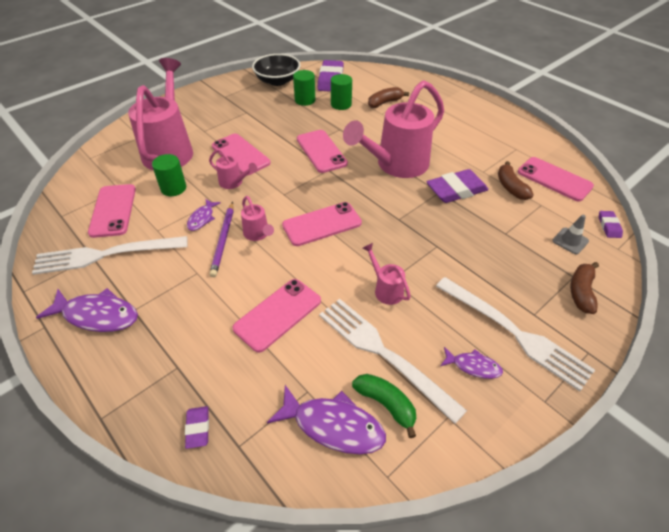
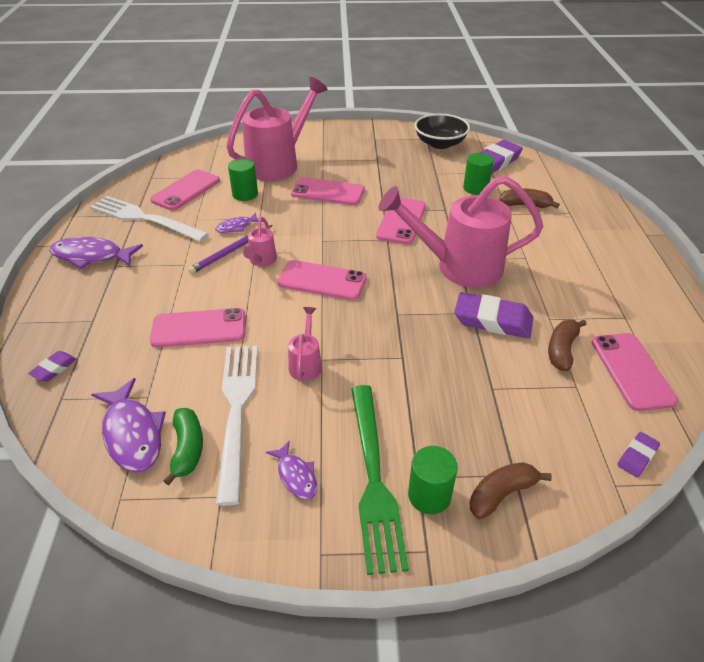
camera: 40 degrees right, 5 degrees down
(97, 315) = (91, 256): purple fish -> purple fish turned 135 degrees clockwise
(234, 182) = (294, 211): pink watering can -> none
(240, 155) = (328, 192): pink phone -> pink phone turned 75 degrees counterclockwise
(305, 100) = (444, 170): green cylinder -> green cylinder (429, 495)
(516, 334) = (374, 480): white fork -> green fork
(570, 241) = (561, 440): grey traffic cone -> none

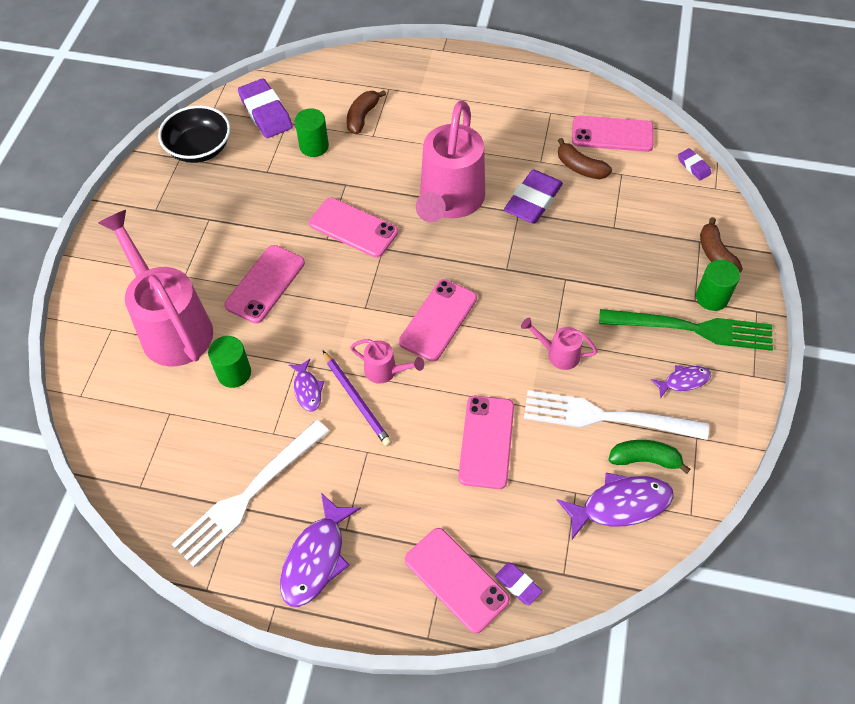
camera: 75 degrees left, 15 degrees up
(186, 190) = (195, 442): pink phone -> pink phone (456, 579)

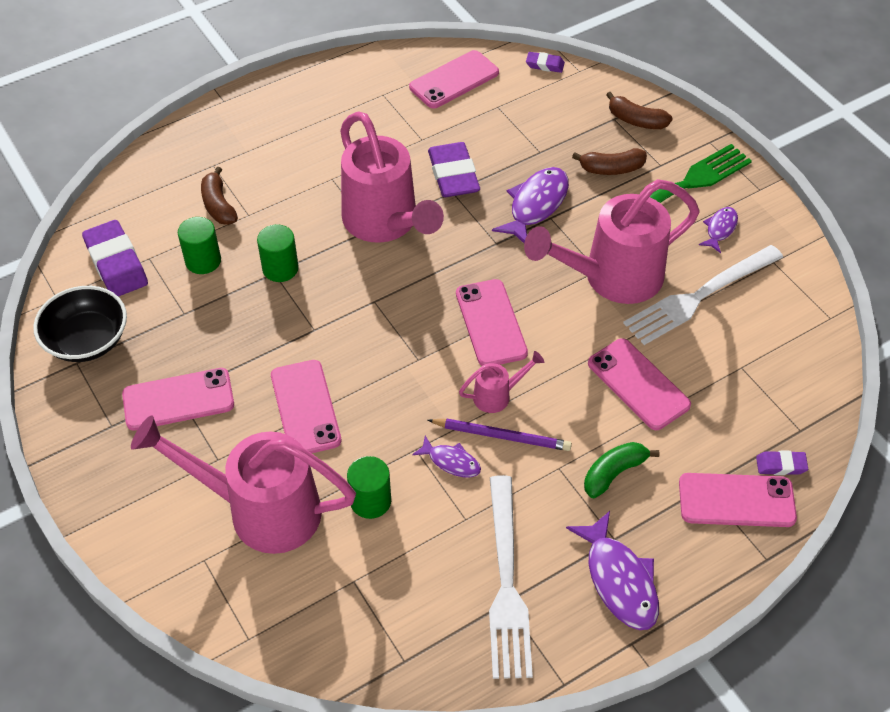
camera: 45 degrees left, 5 degrees down
(265, 113) = (116, 263): purple eraser -> purple eraser turned 45 degrees clockwise
(353, 227) = (327, 303): pink phone -> pink phone (178, 399)
(558, 354) = (612, 278): pink watering can -> pink watering can, size x2.29
(580, 167) = (460, 123): brown banana -> brown banana (611, 169)
(620, 505) = (780, 350): purple fish -> purple fish (536, 205)
(644, 459) = (759, 305): green banana -> green banana (614, 473)
(712, 297) = (669, 154): green cylinder -> green cylinder (280, 268)

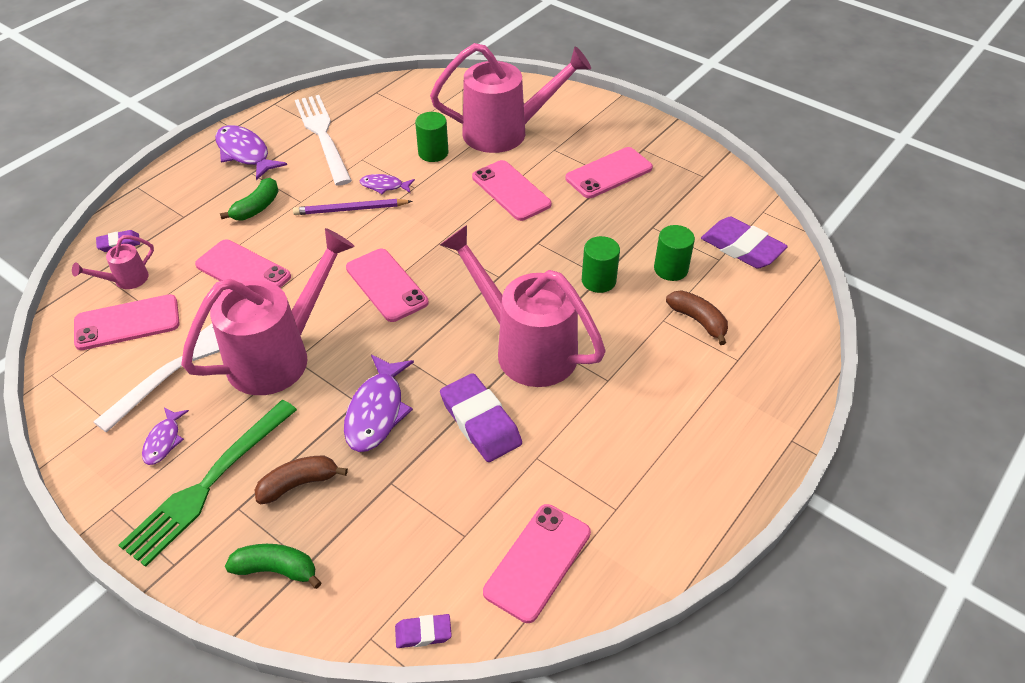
camera: 160 degrees right, 5 degrees down
(87, 340) = (710, 191): black bowl -> none
(497, 395) = (363, 234): pink watering can -> pink watering can (126, 280)
(636, 120) = (276, 570): brown banana -> green banana
(736, 500) = (158, 214): pink phone -> pink phone (127, 323)

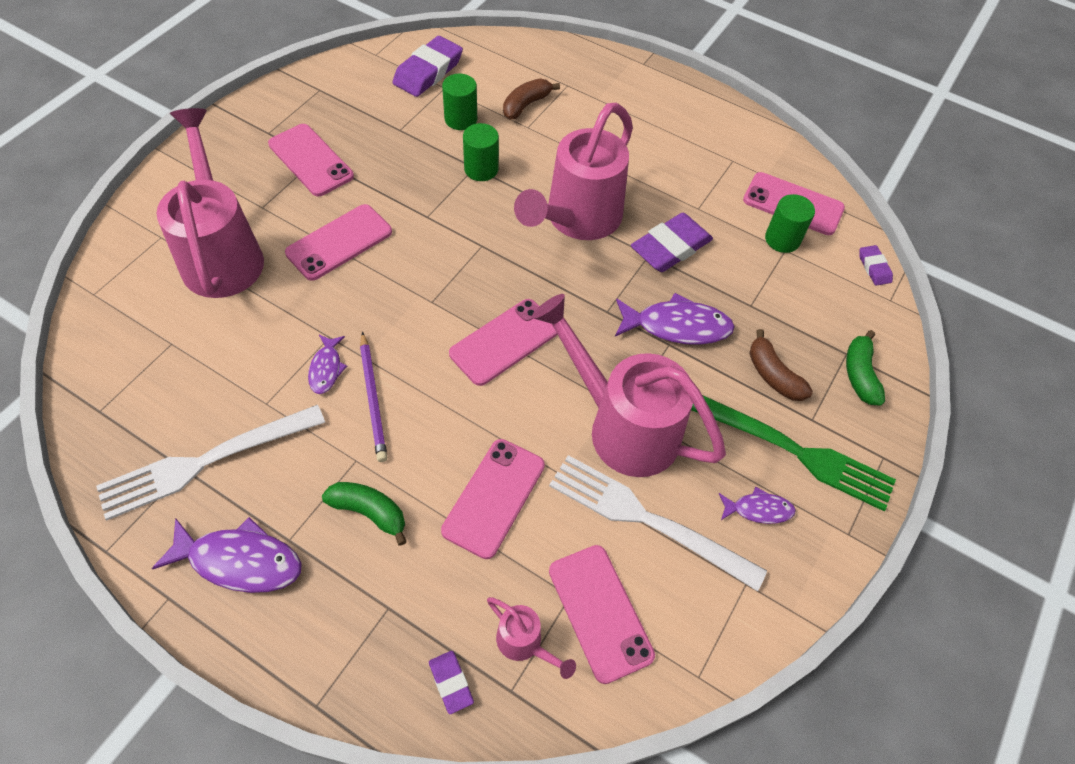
camera: 100 degrees left, 10 degrees up
(245, 153) = (240, 561): purple fish -> purple fish turned 120 degrees counterclockwise
(433, 153) = (259, 324): green cylinder -> green cylinder (782, 239)

